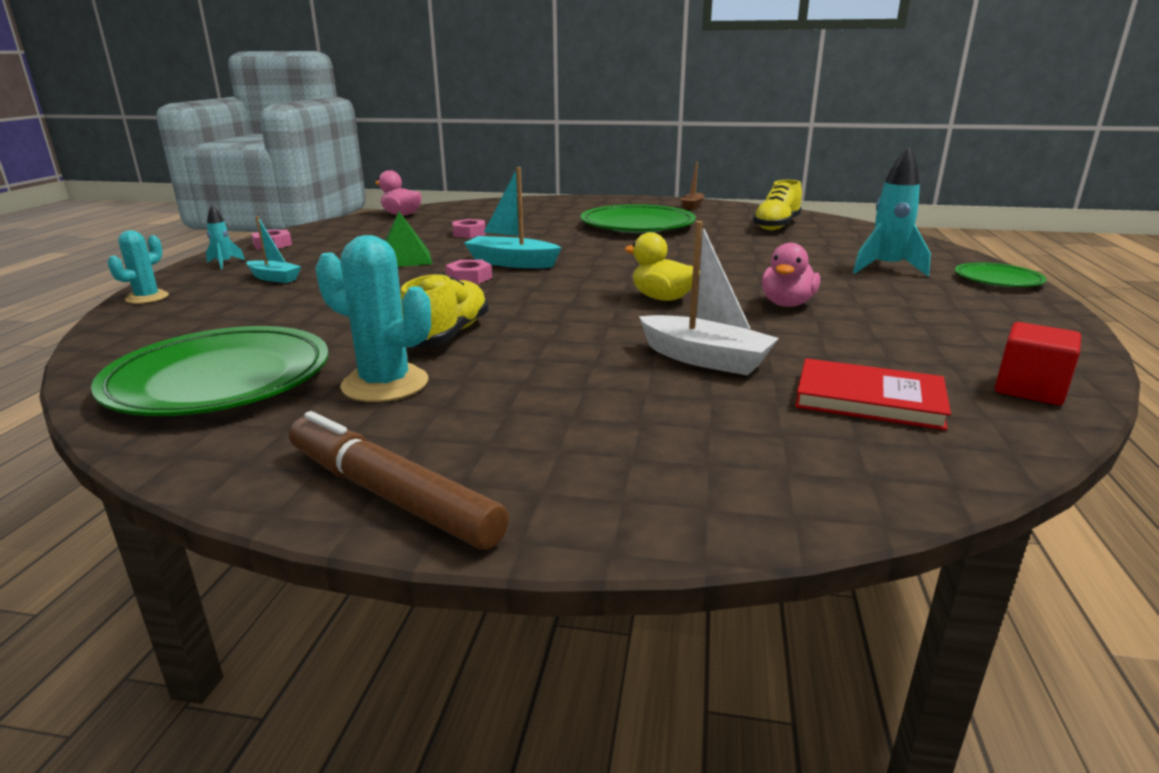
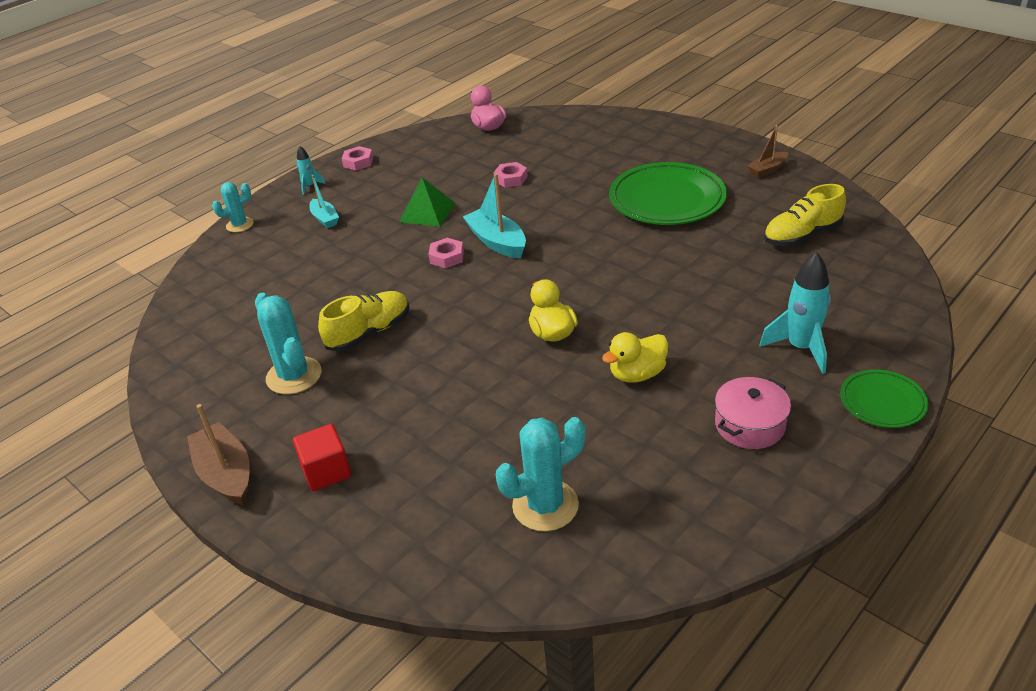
camera: 35 degrees right, 15 degrees up
(220, 380) = (220, 339): green plate -> none
(390, 495) = (226, 474): brown marker -> brown boat
(705, 359) = (495, 421): white boat -> none
(787, 304) = (637, 374): pink duck -> yellow duck
(869, 399) = (545, 505): red book -> turquoise cactus
(935, 309) = (749, 425): none -> pink pot
(1029, 389) = (668, 543): red cube -> red cube (326, 471)

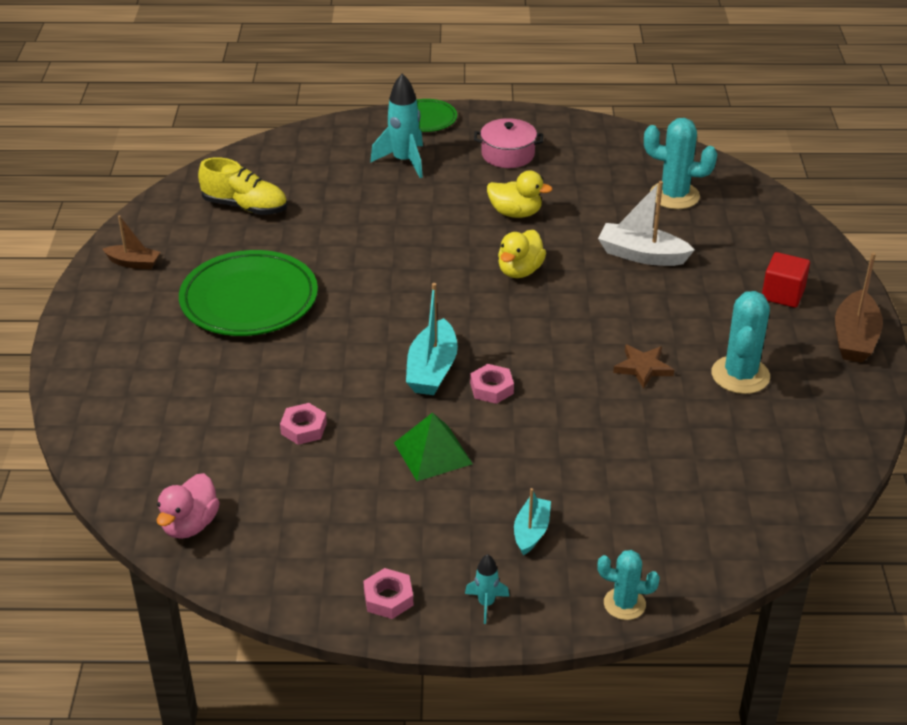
camera: 135 degrees left, 0 degrees up
(369, 332) = (643, 368): yellow shoe -> brown star
(486, 416) = (641, 255): none -> white boat

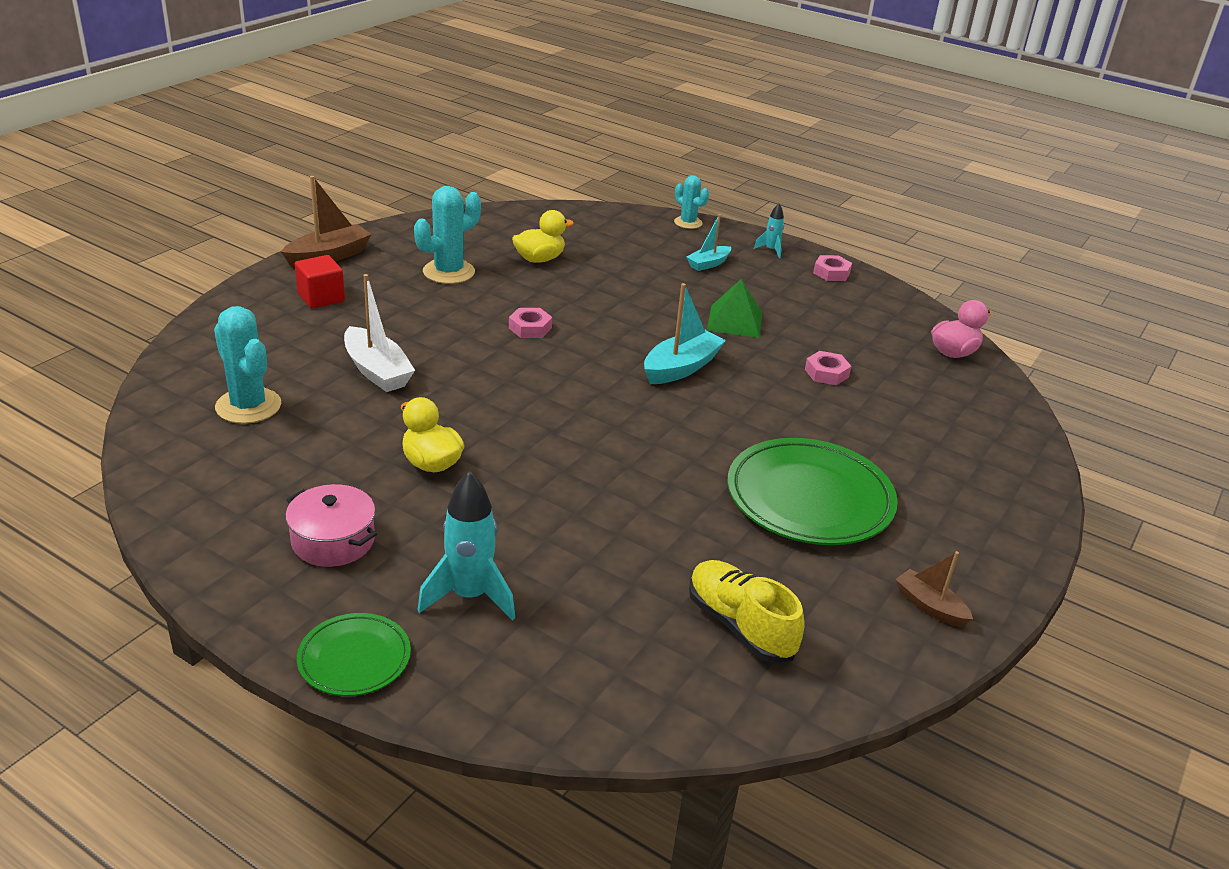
camera: 150 degrees left, 5 degrees down
(491, 388) = (645, 337): pink nut -> pink nut (530, 328)
(520, 271) = (507, 407): yellow duck -> yellow duck (539, 259)
(643, 368) = (511, 302): brown star -> none

